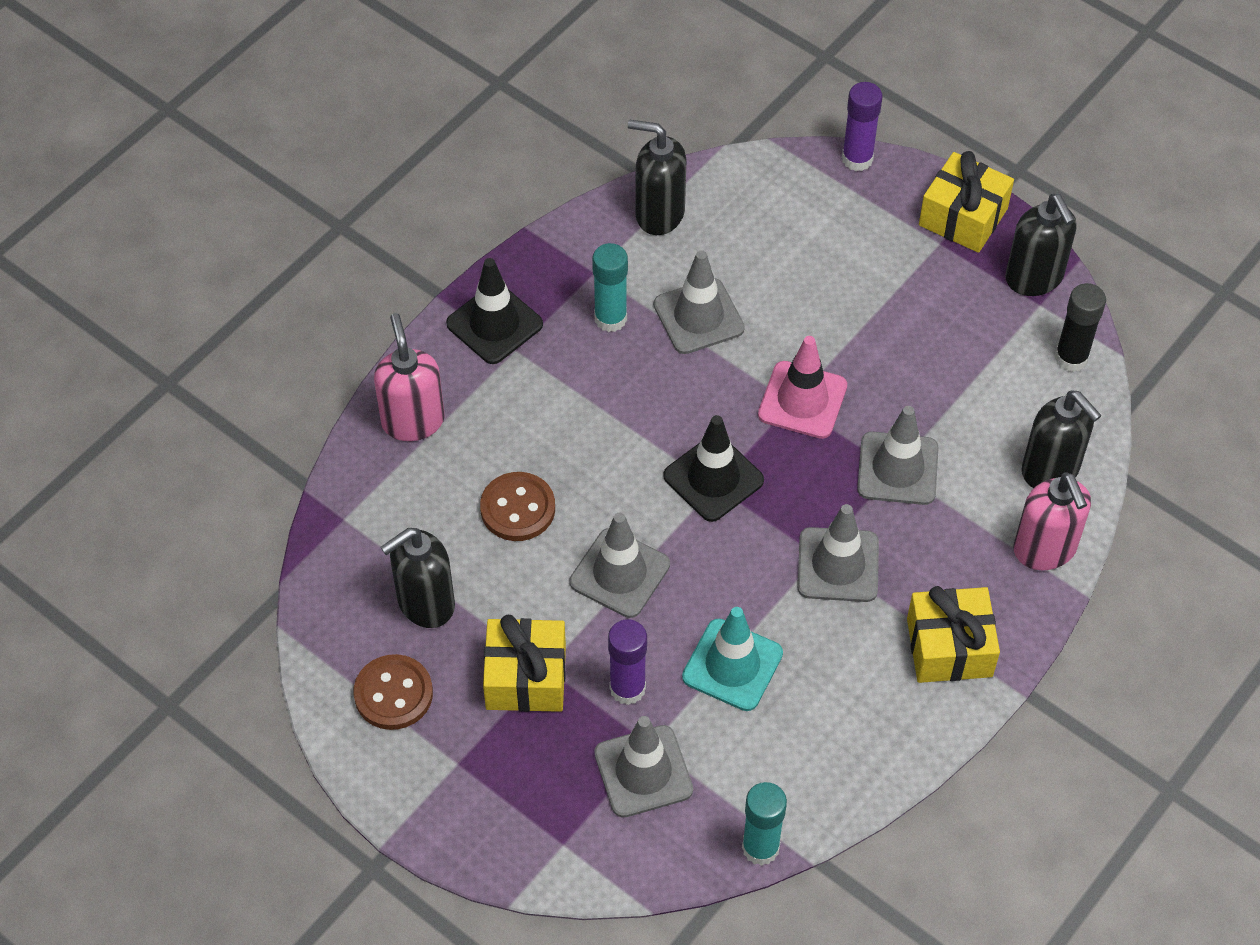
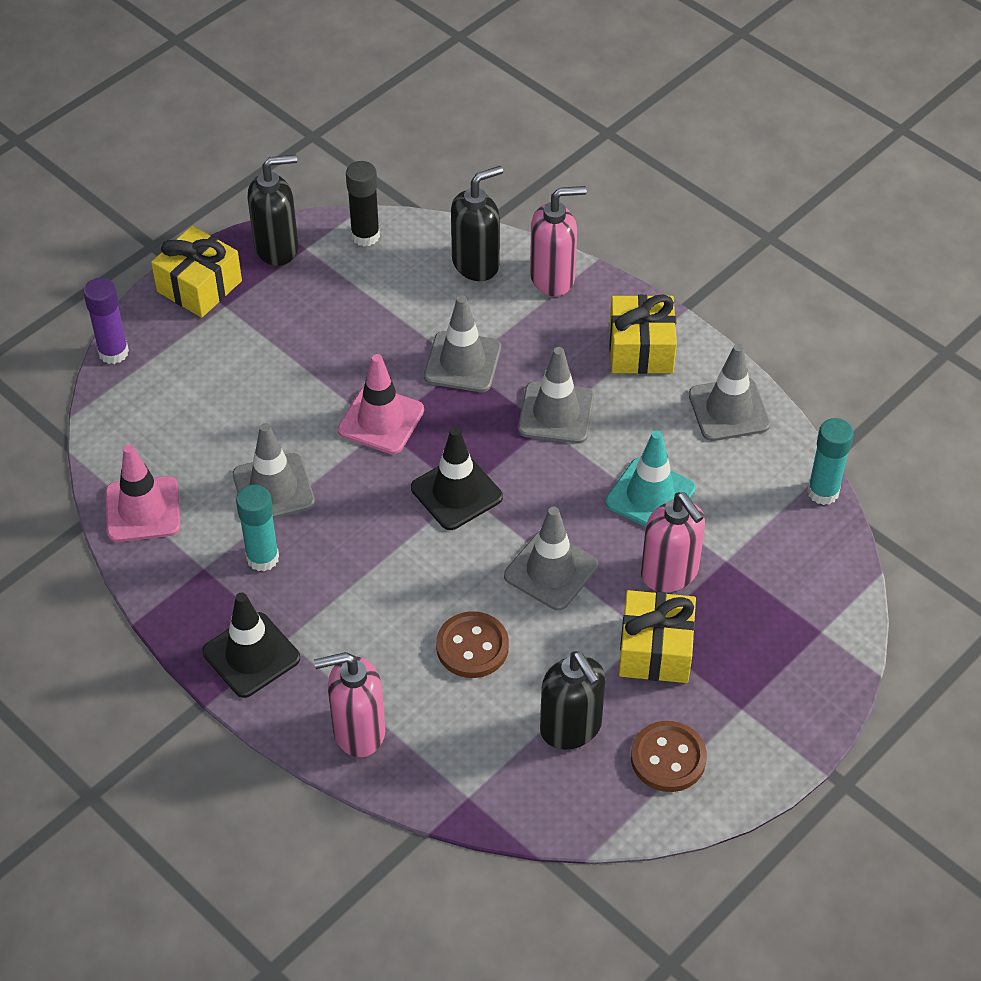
camera: 85 degrees left, 5 degrees down
(627, 688) = (670, 573): purple glue stick -> pink soap dispenser
(643, 771) = (752, 567): grey traffic cone -> grey traffic cone (729, 410)
(659, 214) = (143, 509): black soap dispenser -> pink traffic cone

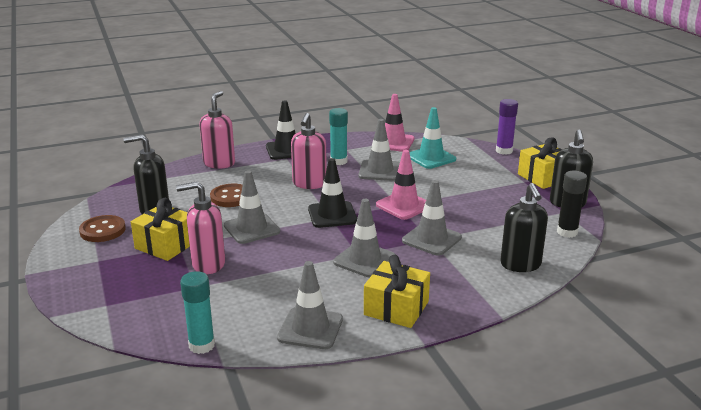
camera: 115 degrees right, 25 degrees down
(553, 278) = (490, 291): pink soap dispenser -> pink soap dispenser (309, 184)
(650, 496) = (269, 274): turquoise traffic cone -> turquoise traffic cone (431, 158)

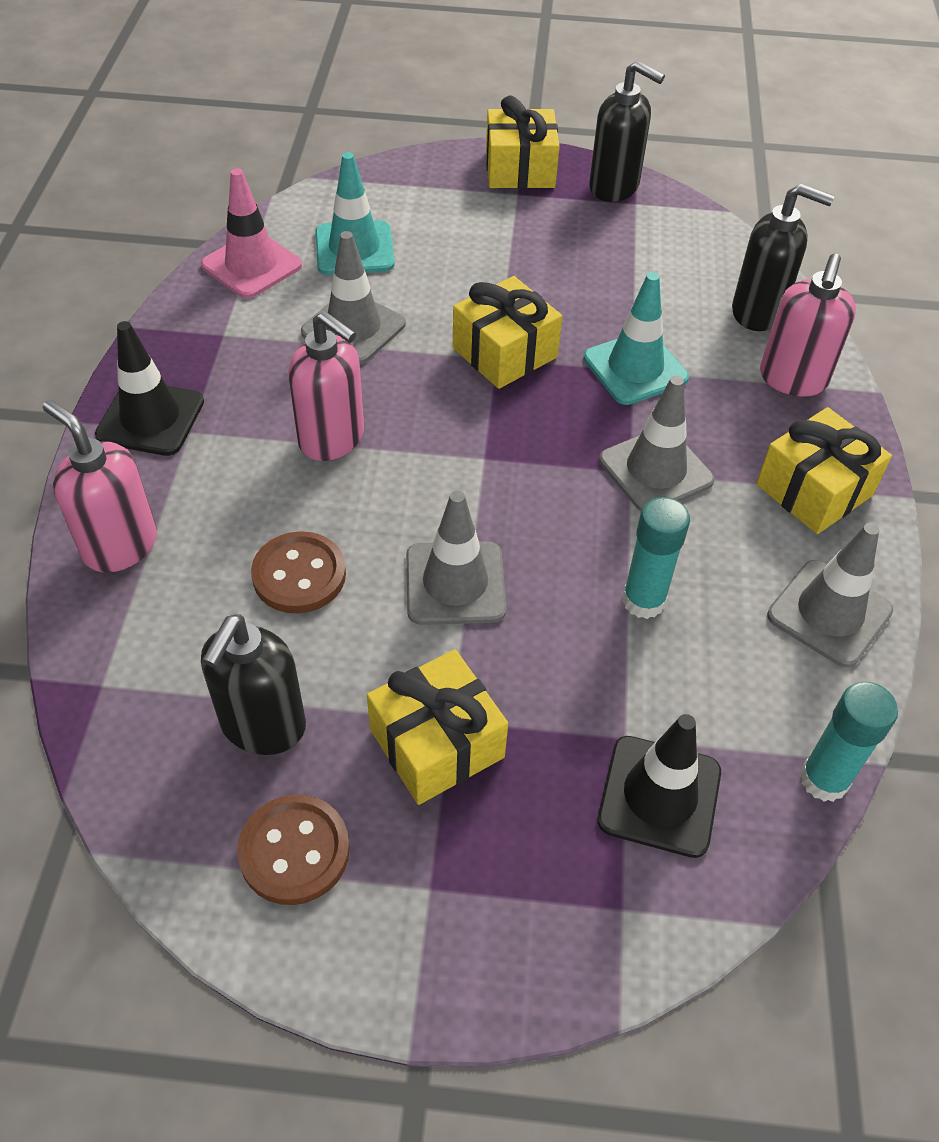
camera: 65 degrees left, 25 degrees up
(208, 264) = (554, 693): pink soap dispenser -> pink soap dispenser (792, 379)
(332, 215) = (477, 452): black traffic cone -> black traffic cone (659, 796)
(338, 161) = (269, 364): turquoise glue stick -> turquoise glue stick (643, 601)
(404, 205) = (504, 352): pink traffic cone -> yellow gift
(431, 239) = (635, 368): grey traffic cone -> turquoise traffic cone
(504, 151) = (397, 163): purple glue stick -> none
(567, 232) = (695, 228): black glue stick -> none

